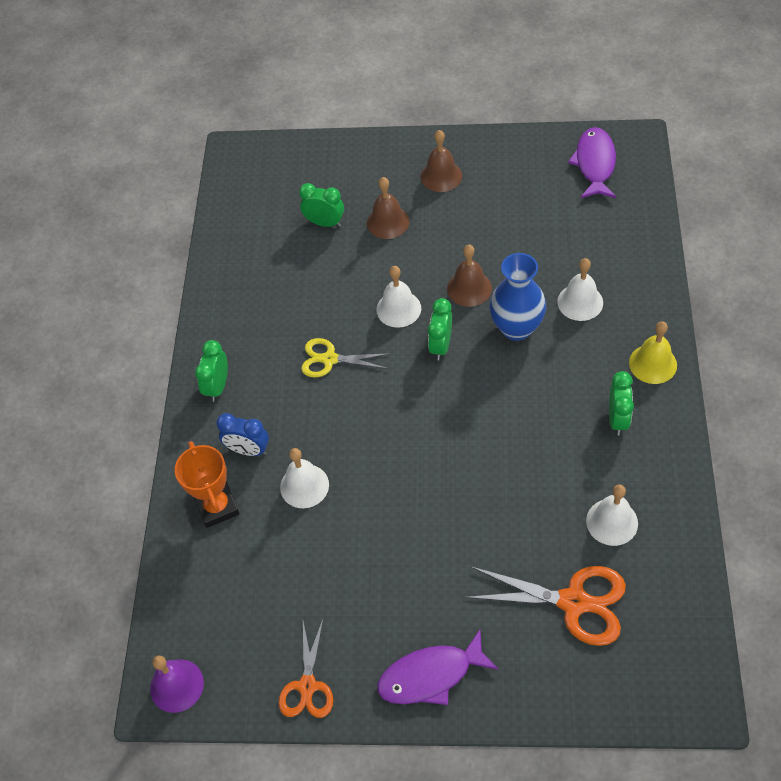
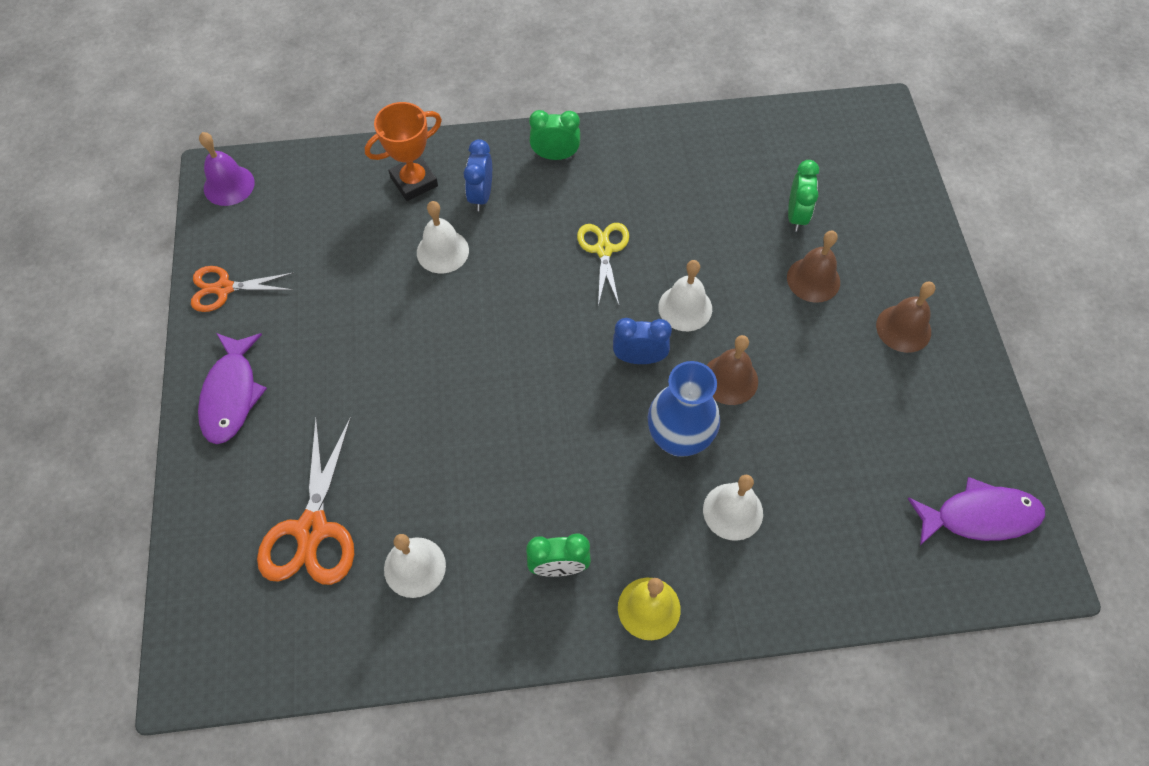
camera: 75 degrees right, 5 degrees up
(430, 675) = (231, 395): purple fish -> purple fish turned 150 degrees counterclockwise
(441, 345) = (639, 358): green clock -> blue clock

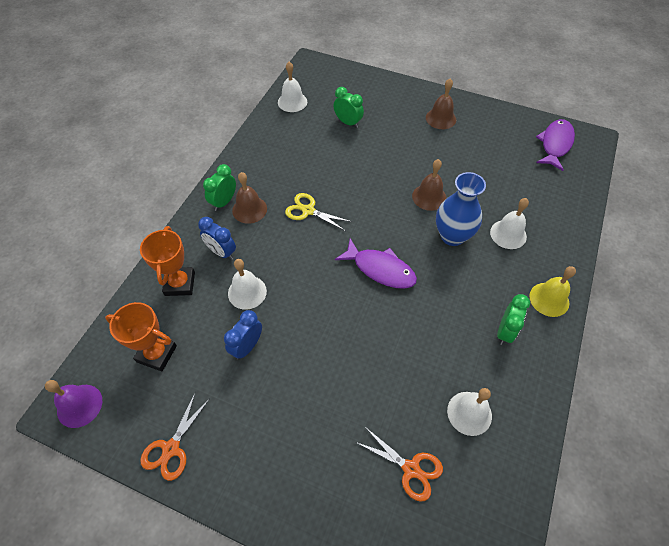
camera: 60 degrees left, 5 degrees down
(231, 395) = (268, 482): purple fish -> purple fish (380, 269)
(312, 530) = (411, 469): orange scissors -> orange scissors, size x0.64
(318, 213) = (157, 354): none -> orange trophy
(639, 358) = (391, 229): blue clock -> blue clock (247, 346)
(685, 308) = (372, 194): white bell -> white bell (292, 102)
(813, 279) = (391, 135): brown bell -> brown bell (249, 209)

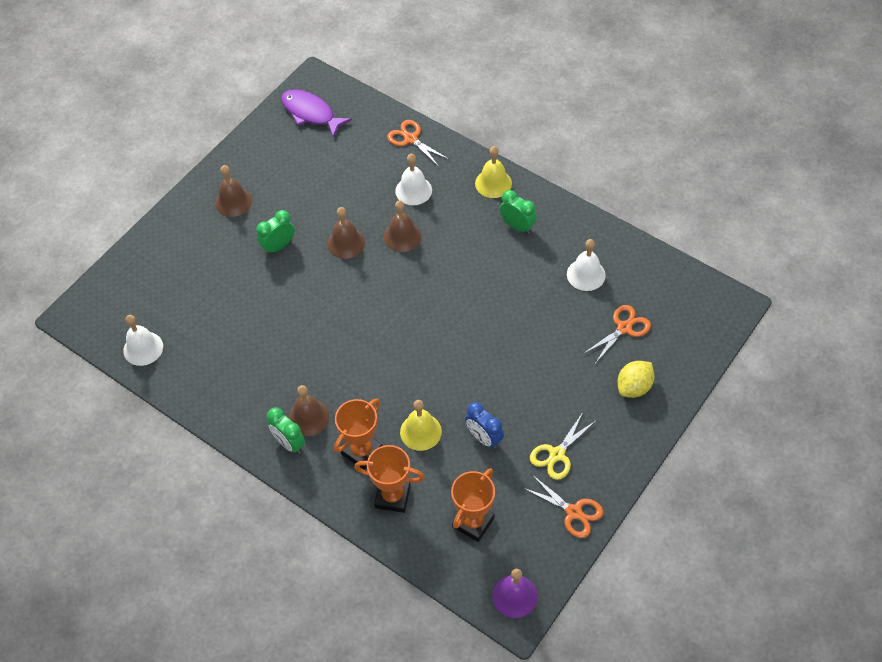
camera: 75 degrees left, 0 degrees up
(222, 252) = (362, 451): blue clock -> orange trophy
(247, 292) = (420, 431): white bell -> yellow bell
(308, 211) = (329, 359): yellow scissors -> yellow scissors (557, 454)
(334, 493) = (634, 387): none -> yellow lemon
(348, 123) = (205, 295): green clock -> green clock (278, 246)
(380, 269) = (425, 307): purple fish -> none
(452, 236) = (402, 236): blue vase -> brown bell
(567, 220) = (410, 139): none -> orange scissors

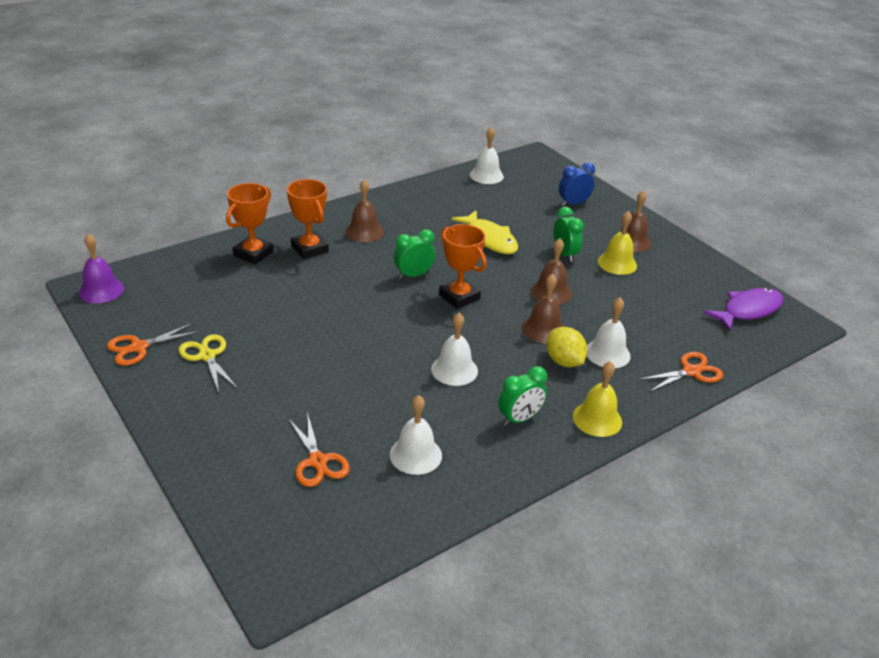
camera: 105 degrees right, 20 degrees down
(277, 309) = (489, 239): none -> yellow fish
(289, 443) = (347, 218): green clock -> green clock (413, 275)
(420, 431) = (303, 283): yellow bell -> yellow bell (617, 263)
(473, 522) = (189, 287): orange trophy -> orange trophy (459, 297)
(484, 279) = (454, 370): none -> white bell
(484, 438) = (265, 316): blue clock -> blue clock (573, 203)
(634, 387) = (234, 440): yellow lemon -> yellow lemon (564, 361)

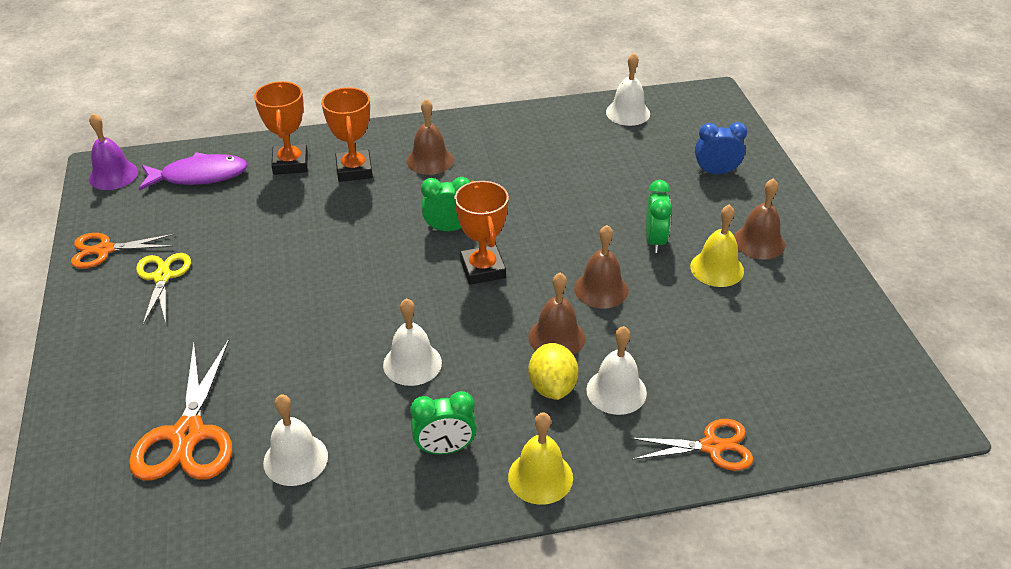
camera: 25 degrees right, 5 degrees up
(253, 253) = (290, 163): orange trophy -> orange trophy turned 60 degrees counterclockwise
(318, 461) = (188, 435): orange scissors -> orange scissors, size x1.56
(489, 239) = (572, 200): yellow fish -> none
(748, 310) = (858, 379): purple fish -> purple fish (199, 176)

